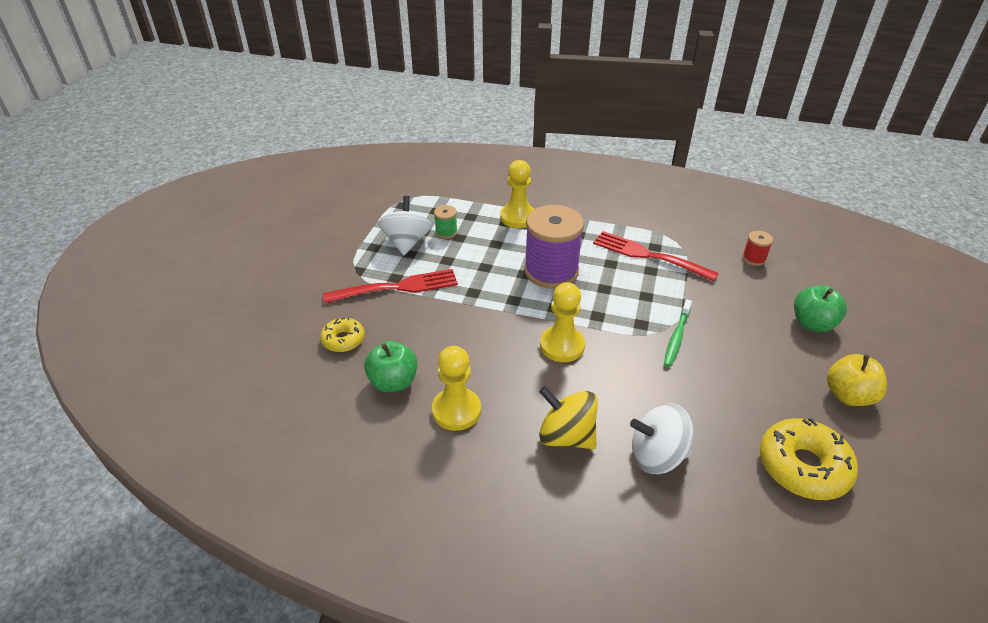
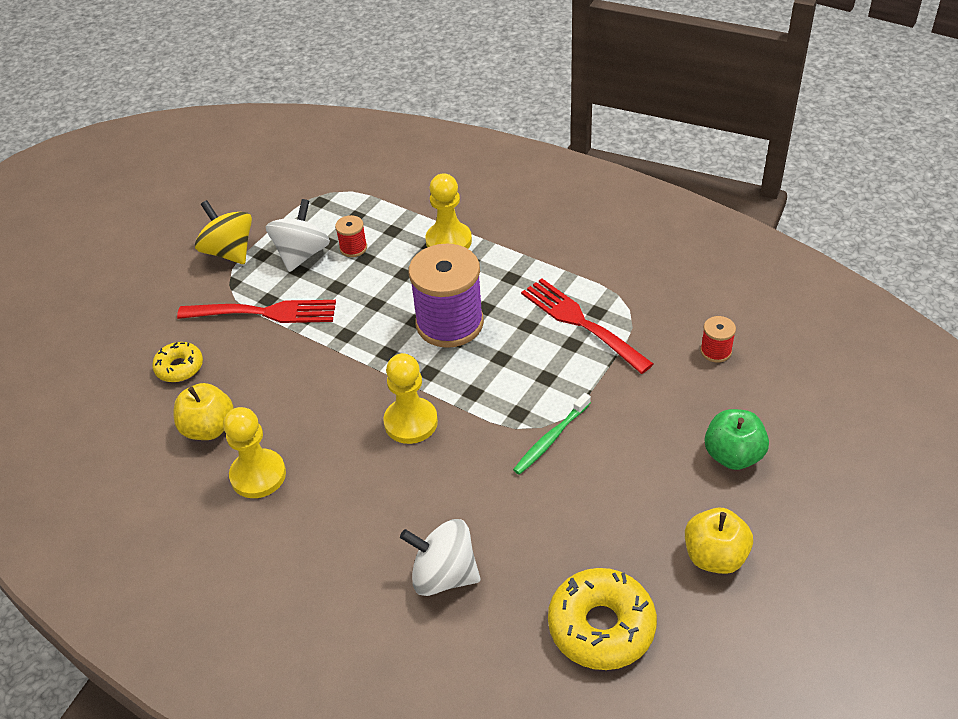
camera: 20 degrees right, 5 degrees up
(393, 382) = (209, 428): green apple -> yellow apple
(446, 232) = (353, 248): green spool -> red spool
(566, 436) = (358, 530): yellow spinning top -> yellow spinning top (229, 252)

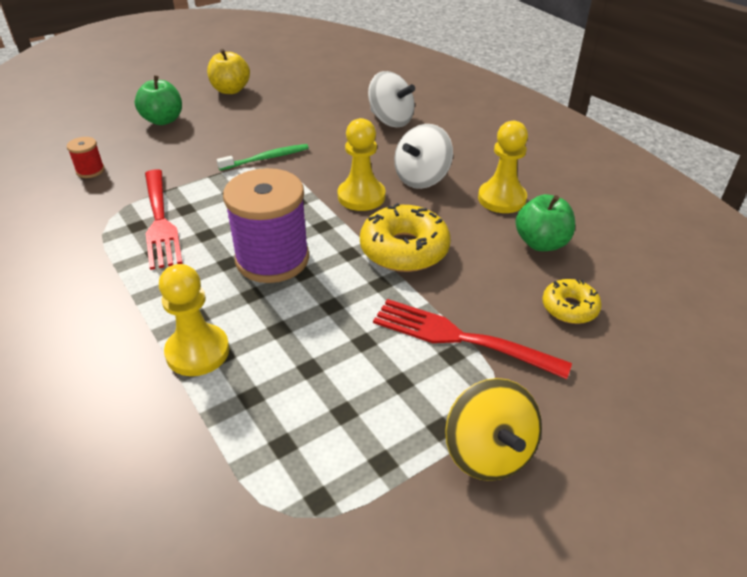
camera: 160 degrees left, 5 degrees down
(209, 428) = (541, 243): yellow apple -> green apple
(302, 254) = (386, 405): white spinning top -> white spinning top (421, 178)
(353, 248) = (315, 388): red spool -> none
(601, 626) = (318, 84): yellow donut -> yellow donut (404, 249)

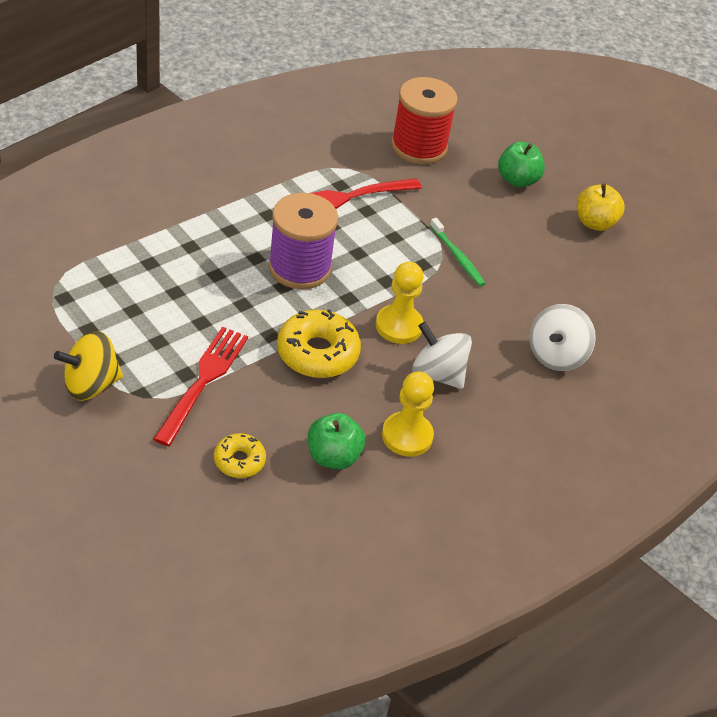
camera: 80 degrees right, 5 degrees up
(90, 171) = (418, 146): red spool -> red spool, size x2.28
(197, 352) = (193, 233): yellow pawn -> none

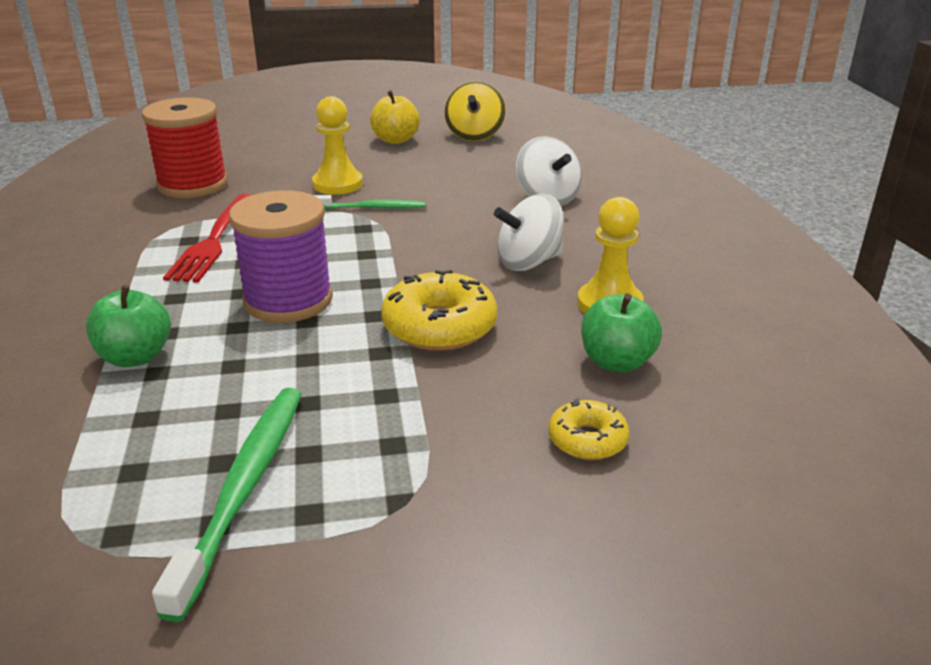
camera: 55 degrees left, 15 degrees down
(91, 384) = (338, 556): yellow spinning top -> yellow spinning top (474, 135)
(118, 328) = (244, 488): none -> green toothbrush
(203, 382) = (420, 432): red fork -> none
(399, 326) = (440, 264): yellow pawn -> yellow pawn (337, 184)
(517, 180) = (302, 155): green apple -> green apple (135, 357)

